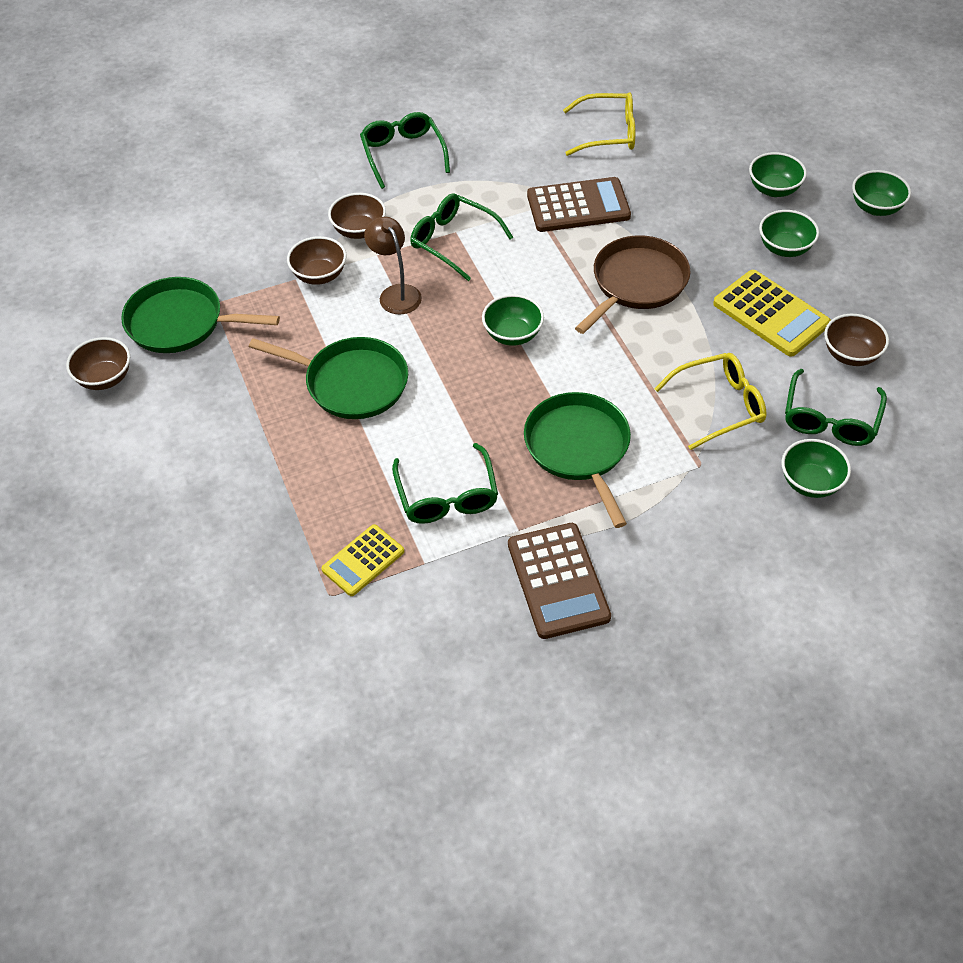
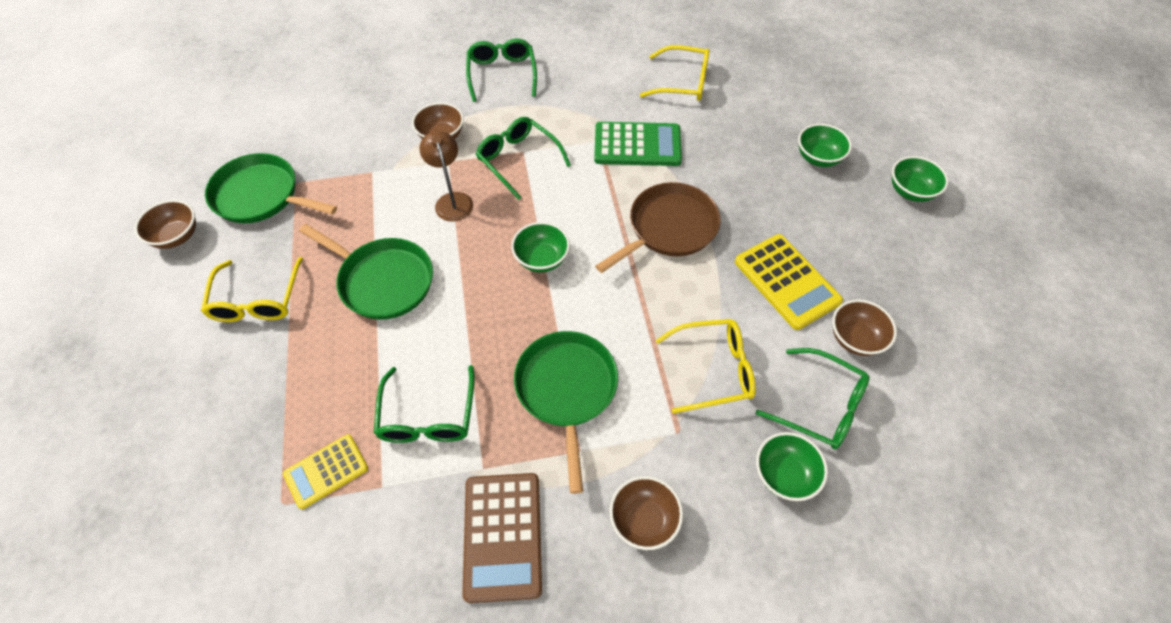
camera: 10 degrees right, 5 degrees up
(223, 423) = (257, 300): none -> yellow glasses
(319, 275) = (393, 172): brown bowl -> brown bowl (643, 519)
(578, 206) = (637, 145): brown calculator -> green calculator
(784, 248) = (815, 217): green bowl -> none
(830, 419) = (820, 406): green glasses -> green glasses turned 90 degrees counterclockwise

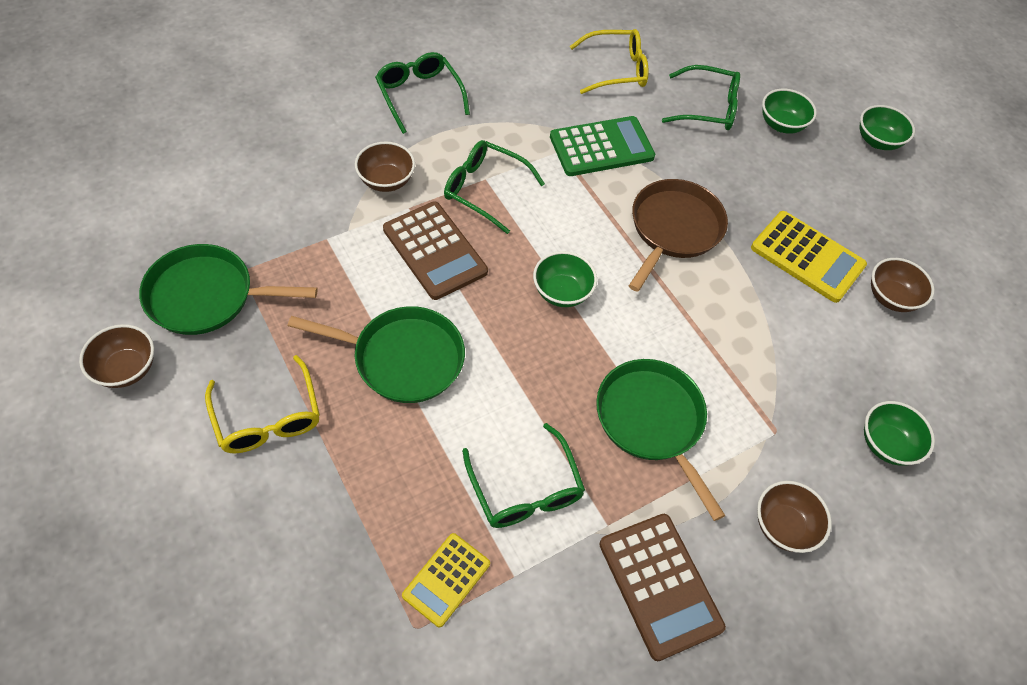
camera: 25 degrees left, 0 degrees up
(452, 200) = (435, 251): brown lamp -> brown calculator
(713, 369) = (780, 362): yellow glasses -> none
(820, 406) = (888, 370): green glasses -> green glasses (707, 107)

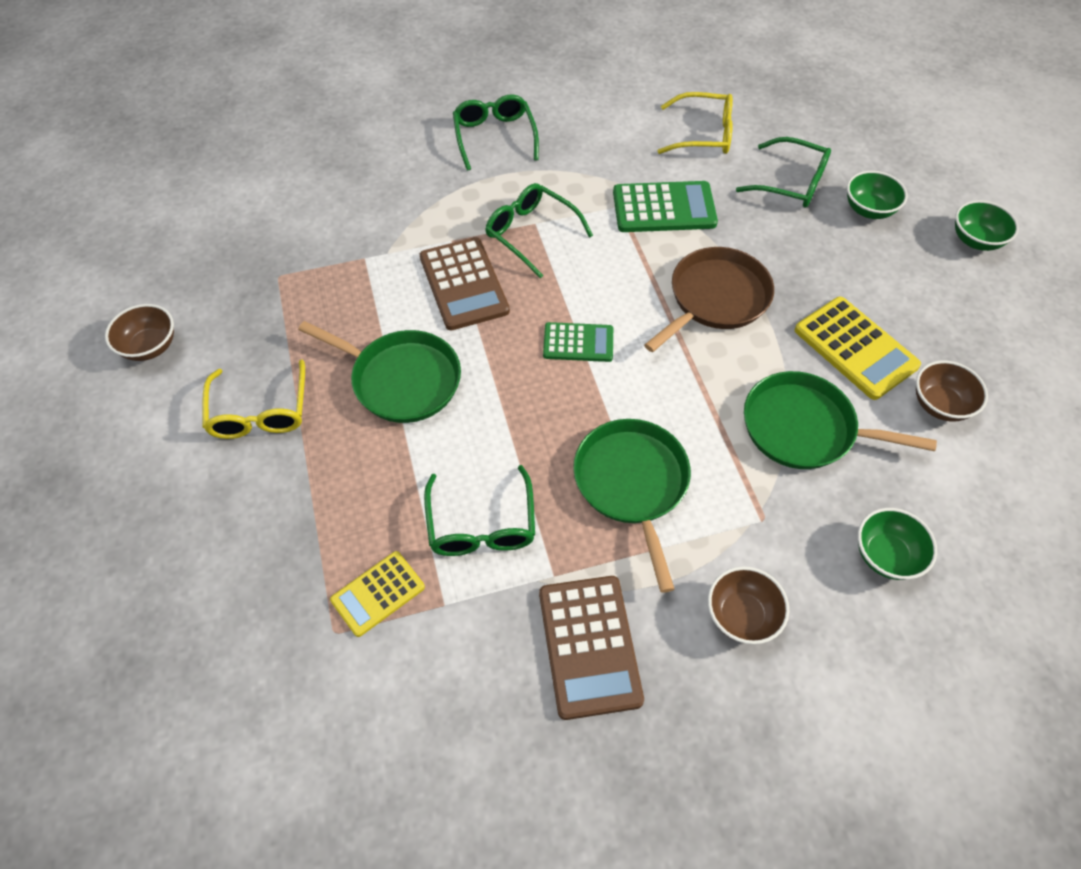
camera: 20 degrees right, 0 degrees up
(206, 296) = (239, 293): green pan -> green pan (804, 428)
(386, 181) = (437, 212): brown bowl -> none
(562, 292) = (578, 343): green bowl -> green calculator

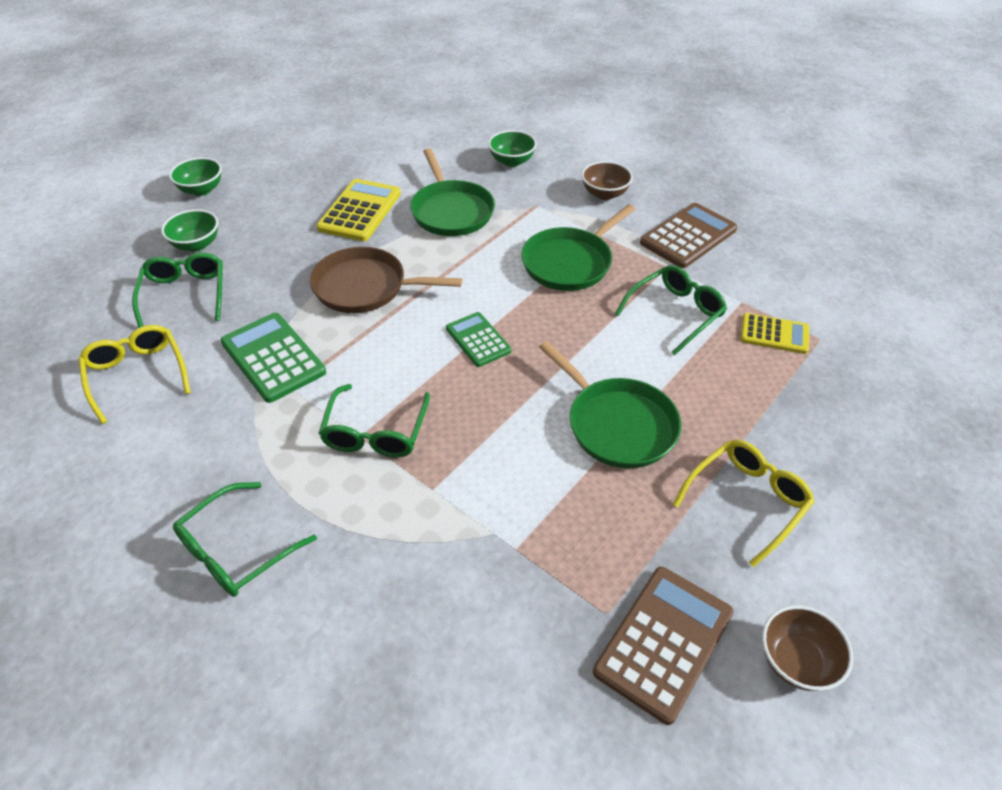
camera: 125 degrees left, 10 degrees down
(401, 380) = (617, 424): green pan -> green pan turned 150 degrees clockwise
(464, 284) = (480, 445): brown calculator -> brown calculator (663, 642)
(940, 404) = (381, 169): brown bowl -> none

